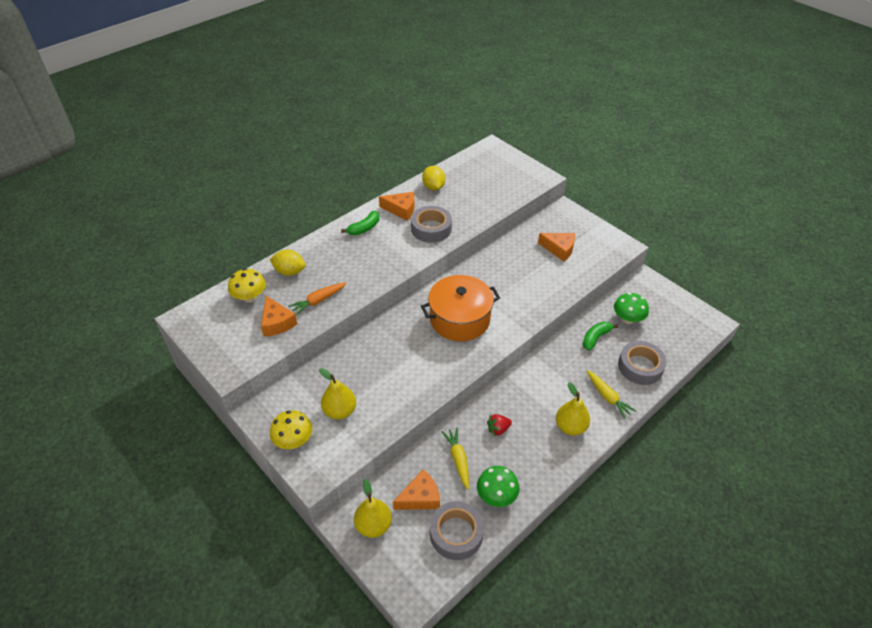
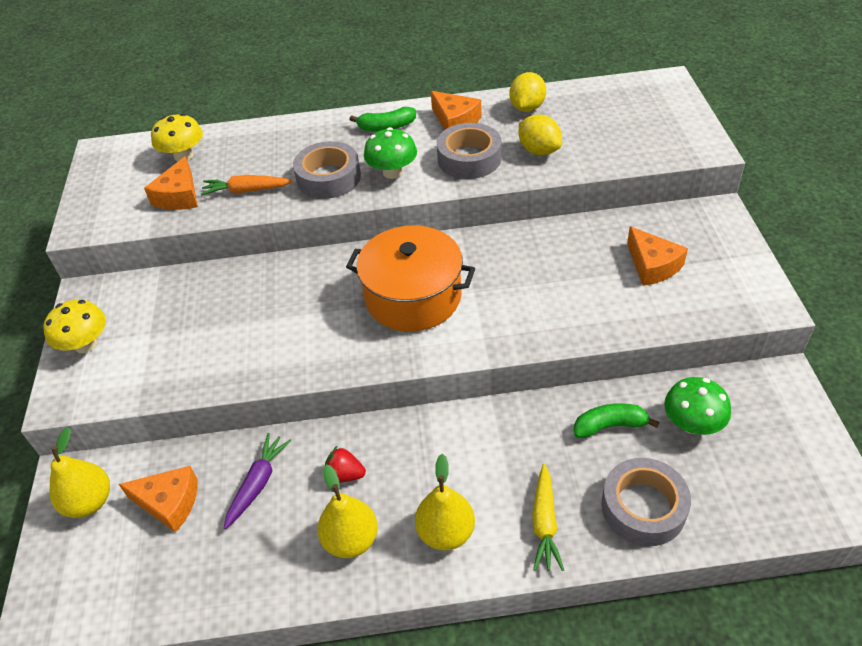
camera: 40 degrees right, 0 degrees up
(289, 271) = (252, 144): yellow lemon -> yellow lemon (539, 150)
(340, 411) = (163, 337): yellow pear -> yellow pear (351, 540)
(456, 533) = (162, 578): grey tape -> grey tape (328, 177)
(458, 459) = (258, 483): yellow carrot -> purple carrot
(496, 495) = (256, 562): green mushroom -> green mushroom (392, 172)

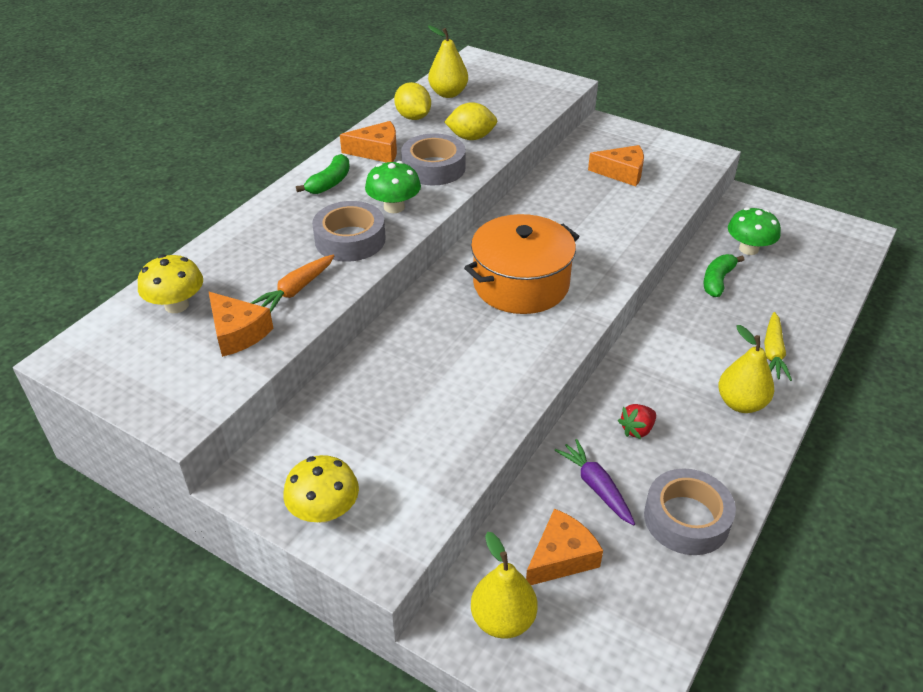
camera: 55 degrees left, 5 degrees down
(351, 540) = (704, 457): yellow pear -> yellow pear (448, 93)
(544, 523) = (773, 353): yellow carrot -> yellow carrot turned 60 degrees clockwise
(643, 507) = (797, 305): grey tape -> grey tape (686, 519)

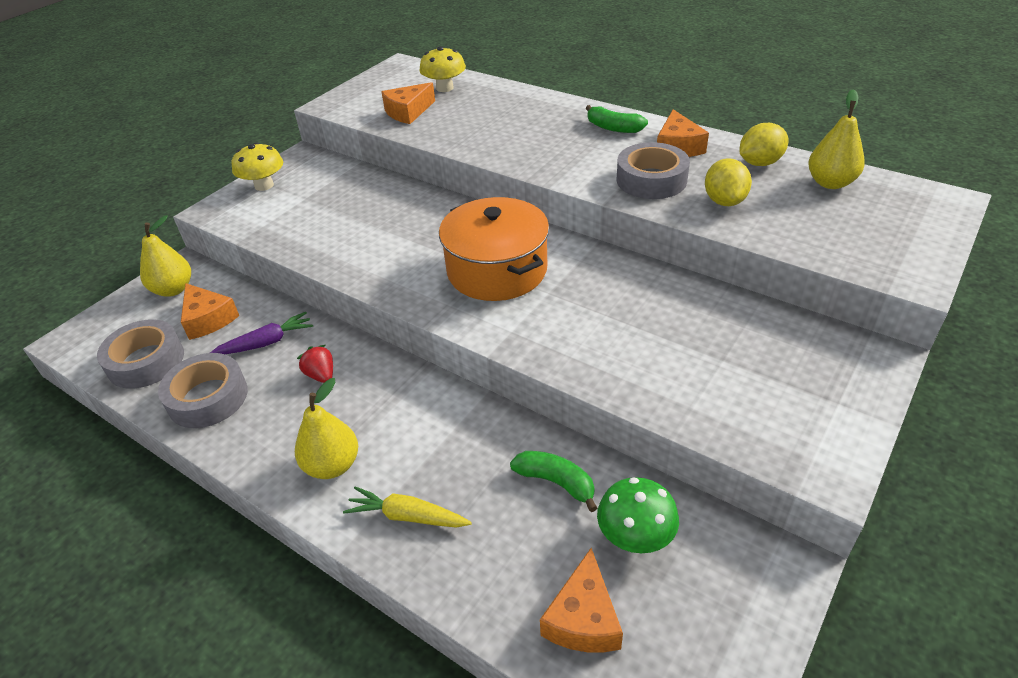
camera: 95 degrees right, 0 degrees up
(296, 290) = (454, 128): orange carrot -> none
(350, 239) = (521, 144): grey tape -> grey tape (146, 361)
(394, 207) = (574, 162): green mushroom -> none
(622, 173) = (741, 363): orange cheese -> orange cheese (583, 618)

